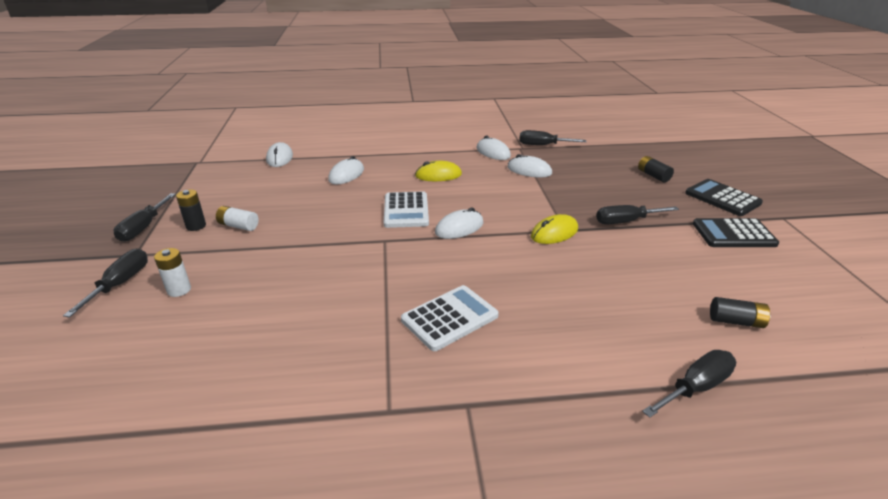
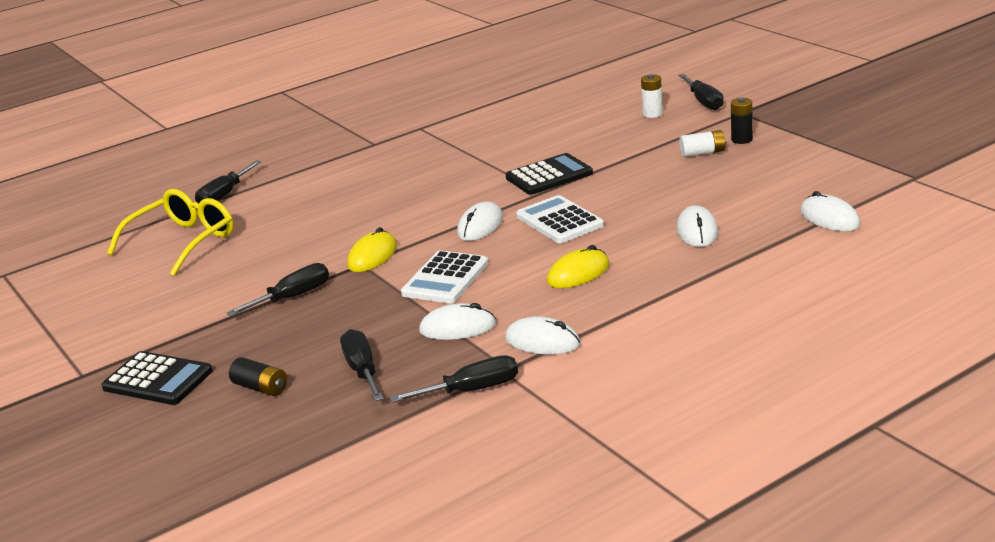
camera: 155 degrees right, 5 degrees down
(143, 228) = (784, 123): black screwdriver -> black screwdriver (362, 370)
(449, 318) = (422, 169): white calculator -> white calculator (445, 278)
(733, 234) = (159, 326): black calculator -> black calculator (549, 175)
(736, 321) = (183, 241): black battery -> yellow glasses

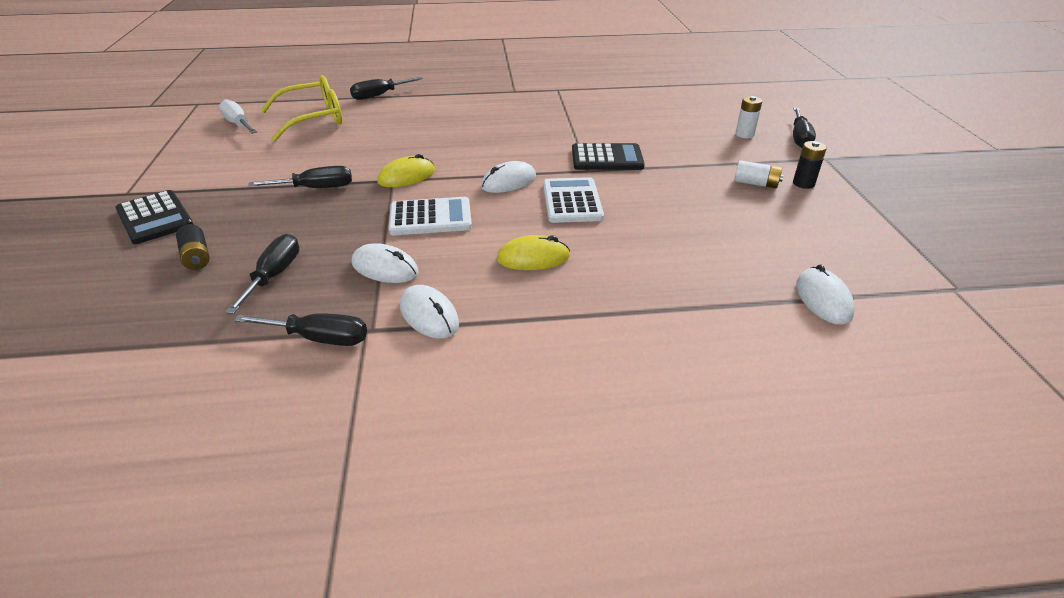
camera: 25 degrees right, 10 degrees up
(98, 276) = (238, 124): none -> white screwdriver
(445, 278) = (430, 217): white calculator -> white calculator turned 150 degrees counterclockwise
(697, 231) = (678, 259): white mouse -> none

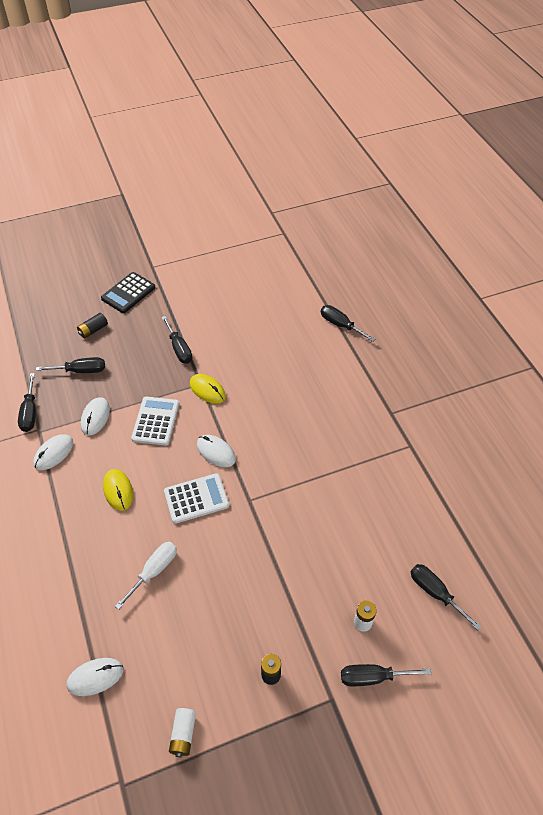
camera: 75 degrees right, 15 degrees up
(238, 124) = (258, 269): white screwdriver -> white screwdriver (154, 571)
(314, 119) = (281, 304): yellow glasses -> none
(430, 217) = (155, 421): white calculator -> white calculator turned 150 degrees counterclockwise
(607, 158) = (274, 510): black calculator -> none
(716, 103) = (435, 593): none -> black screwdriver
(756, 183) = (260, 632): white battery -> white battery (183, 734)

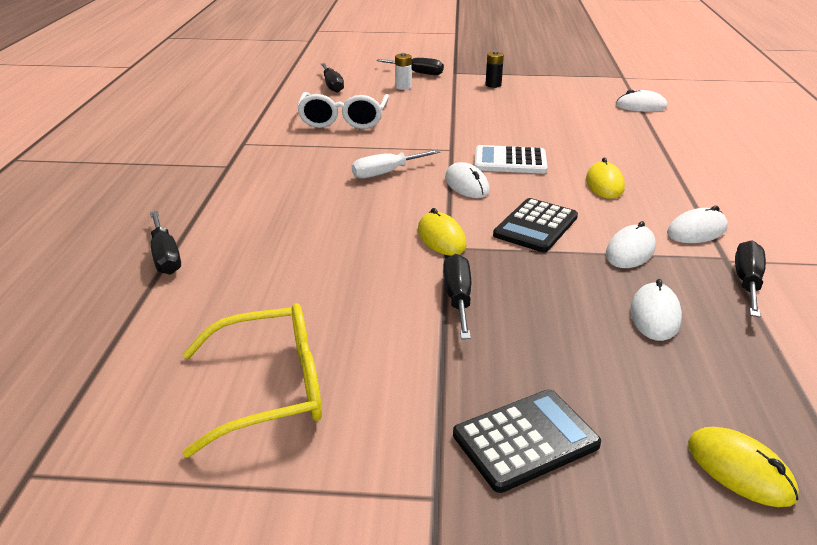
camera: 155 degrees left, 20 degrees down
(51, 307) = (739, 470): none -> yellow mouse
(81, 371) = (655, 315): black screwdriver -> white mouse
(93, 330) = (625, 379): black battery -> none
(154, 571) = (574, 135): white screwdriver -> white screwdriver (386, 173)
(155, 421) = (535, 226): white calculator -> black calculator
(183, 734) = (572, 81): white battery -> none
(231, 281) = (271, 388): none -> yellow glasses
(366, 516) = (343, 120): none -> white glasses

